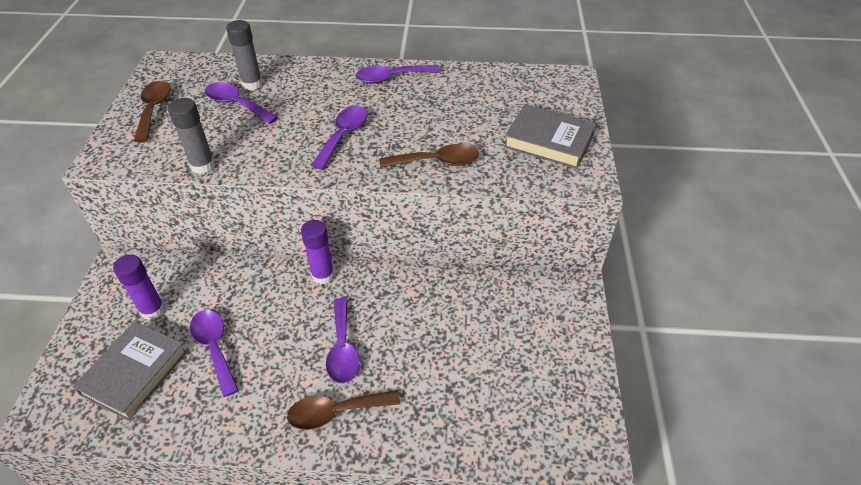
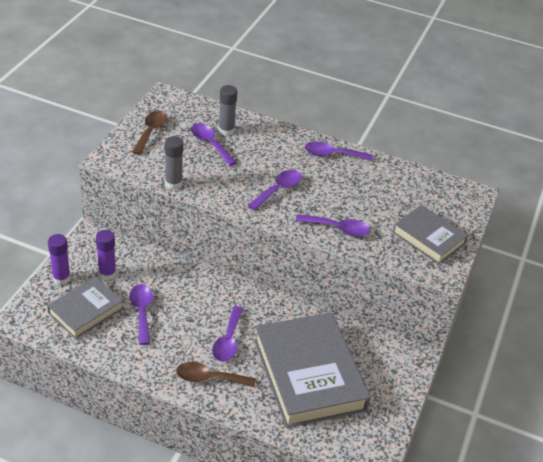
camera: 15 degrees right, 5 degrees down
(323, 275) = (232, 287): purple glue stick -> purple glue stick (61, 278)
(437, 162) = (338, 229): brown spoon -> purple spoon
(462, 359) = (309, 374): none -> grey book

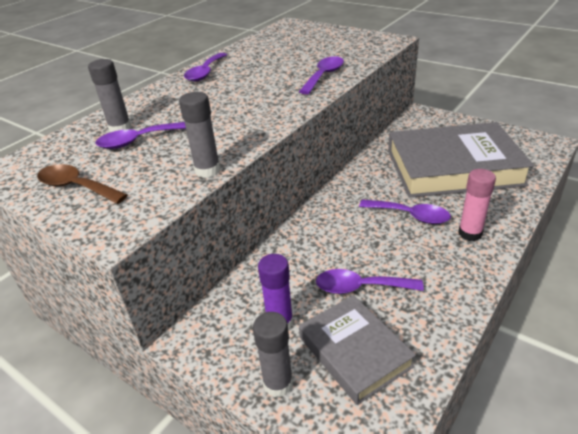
camera: 70 degrees left, 5 degrees down
(61, 278) = (278, 384): purple glue stick -> grey glue stick
(209, 378) = (470, 233): brown spoon -> pink glue stick
(278, 190) = (250, 102): purple spoon -> none
(428, 238) = (343, 41): grey book -> none

